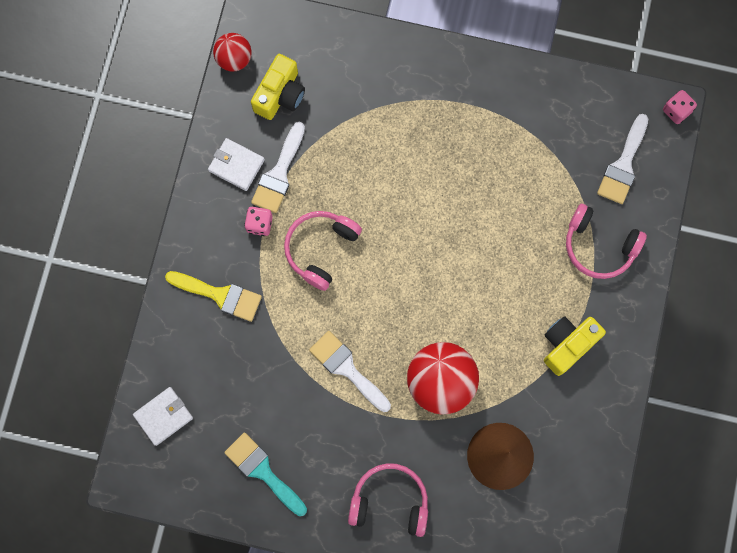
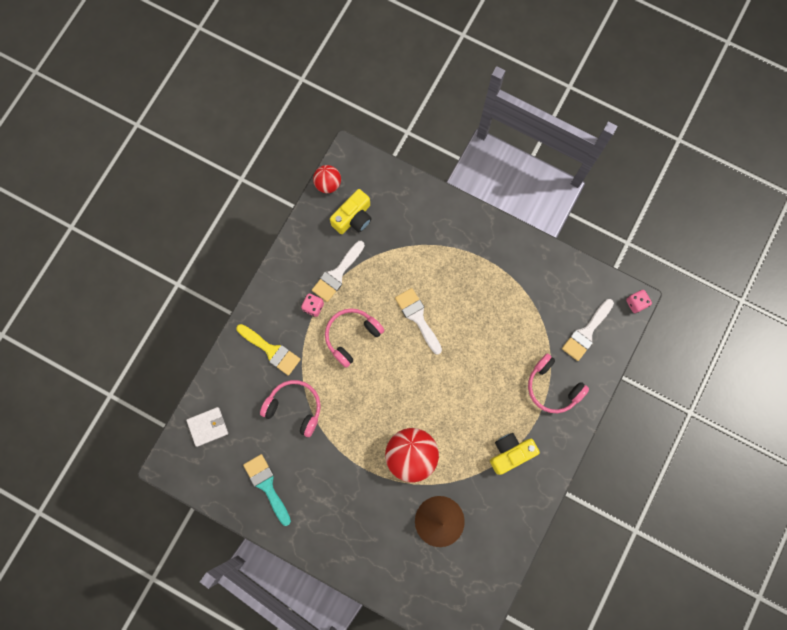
camera: 15 degrees right, 0 degrees up
(236, 165) = (308, 260): white wallet -> none
(347, 368) = (346, 427): white brush -> white brush (417, 317)
(390, 501) = (351, 532): pink headphones -> pink headphones (294, 408)

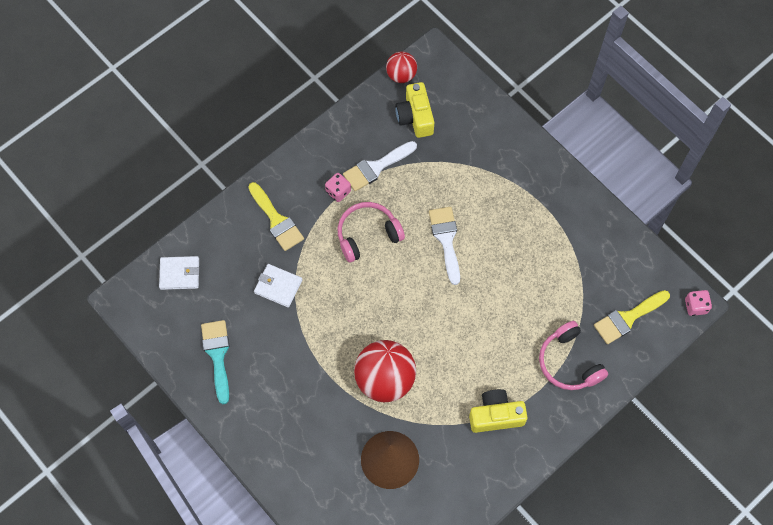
camera: 20 degrees right, 10 degrees down
(294, 408) = (278, 286): pink headphones -> white wallet
(353, 217) = (415, 117): yellow camera -> yellow camera turned 105 degrees clockwise
(586, 332) = (628, 318): white brush -> yellow brush

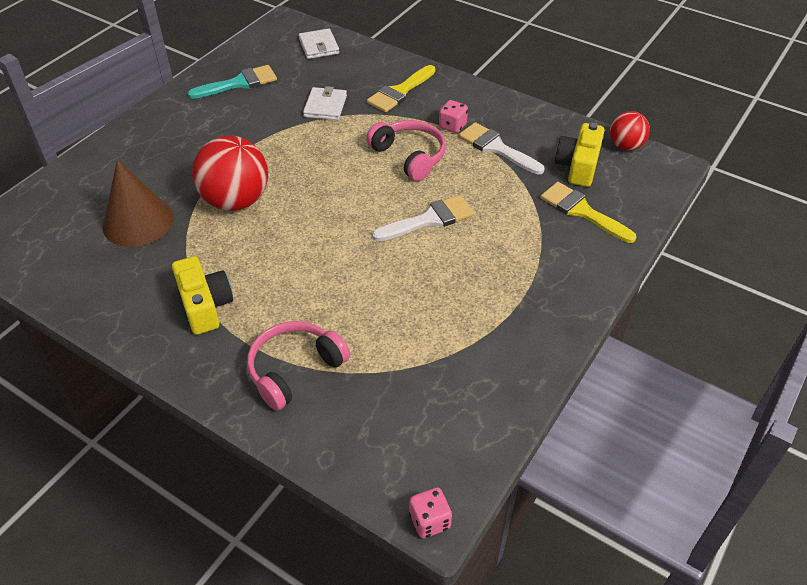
camera: 75 degrees right, 20 degrees down
(415, 117) = (578, 166): yellow camera -> yellow camera turned 45 degrees counterclockwise
(628, 318) = (381, 429): yellow brush -> yellow brush (581, 211)

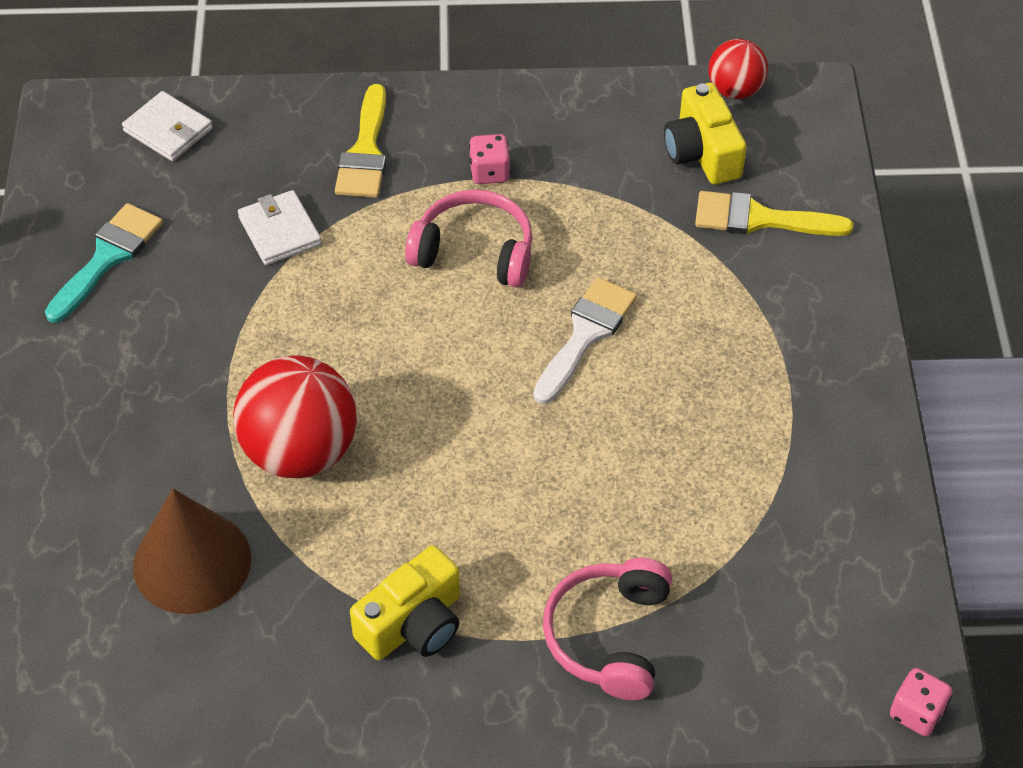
camera: 35 degrees left, 5 degrees up
(205, 305) = (413, 624): yellow camera -> yellow camera turned 105 degrees clockwise
(496, 148) = (577, 178): white brush -> none

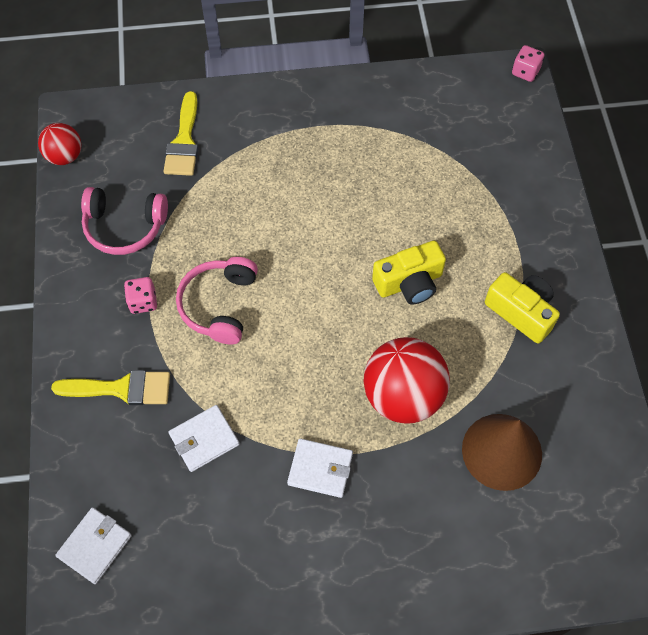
camera: 95 degrees left, 10 degrees up
(107, 257) = (236, 567): turquoise brush -> none
(213, 348) = (320, 469): none -> white wallet
(585, 334) = (288, 233): white brush -> none
(609, 636) = (508, 209): pink headphones -> pink headphones (124, 227)
(702, 152) = (124, 174): yellow camera -> yellow camera (409, 283)

